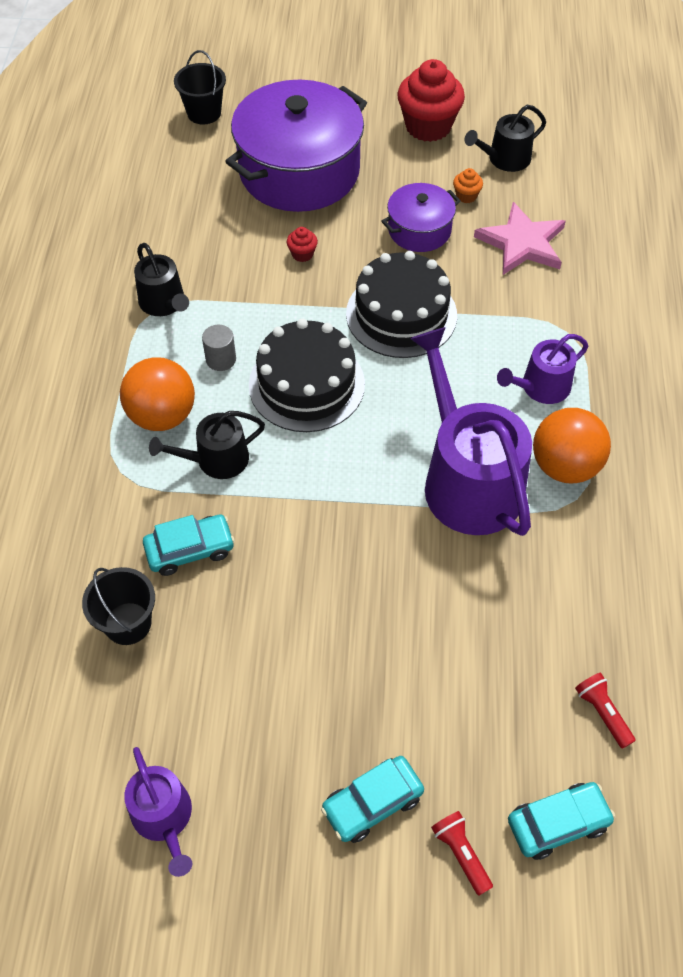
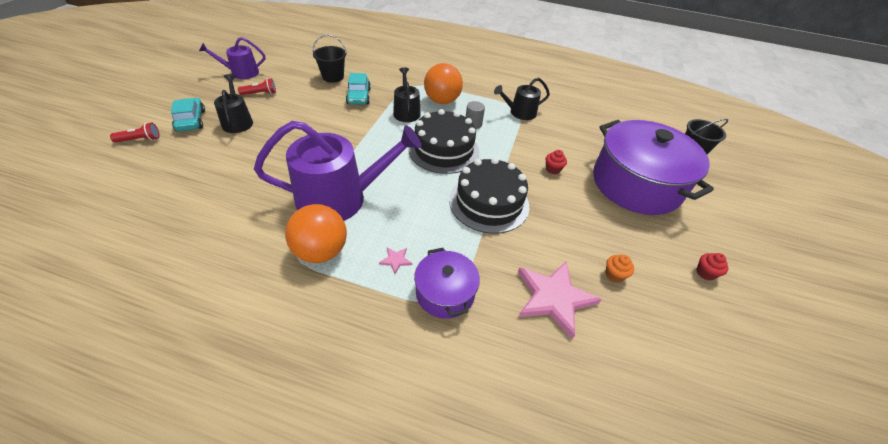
camera: 100 degrees right, 10 degrees down
(419, 230) = (573, 233): purple pot -> purple pot (445, 293)
(428, 126) = (705, 273): red cupcake -> red cupcake, size x0.43
(504, 159) = (668, 320): black watering can -> black watering can (237, 121)
(540, 387) = (396, 260): purple watering can -> pink star
(558, 823) = (114, 174): turquoise car -> none
(602, 713) = (146, 211): red flashlight -> red flashlight (260, 93)

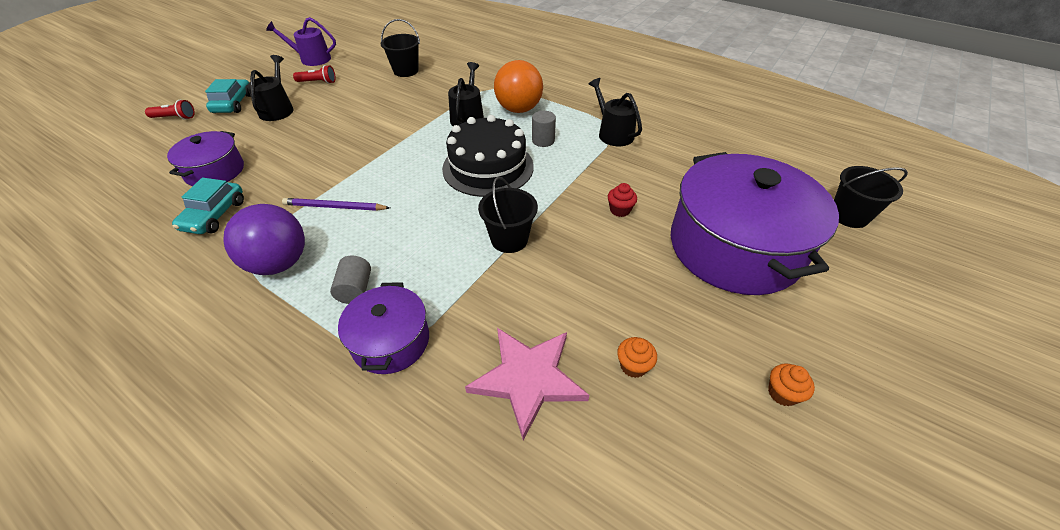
camera: 20 degrees right, 0 degrees up
(213, 183) = (215, 171): none -> purple pot
(321, 251) = (279, 263): orange ball -> purple ball
(340, 198) = (335, 207): purple watering can -> purple pencil
(358, 96) = (422, 95): turquoise car -> turquoise car (214, 215)
(396, 260) = (355, 289): pink star -> grey cylinder
(489, 203) = (509, 239): black cake -> black bucket
(519, 113) = (613, 133): black watering can -> black watering can turned 60 degrees clockwise
(705, 273) = (782, 393): red cupcake -> orange cupcake

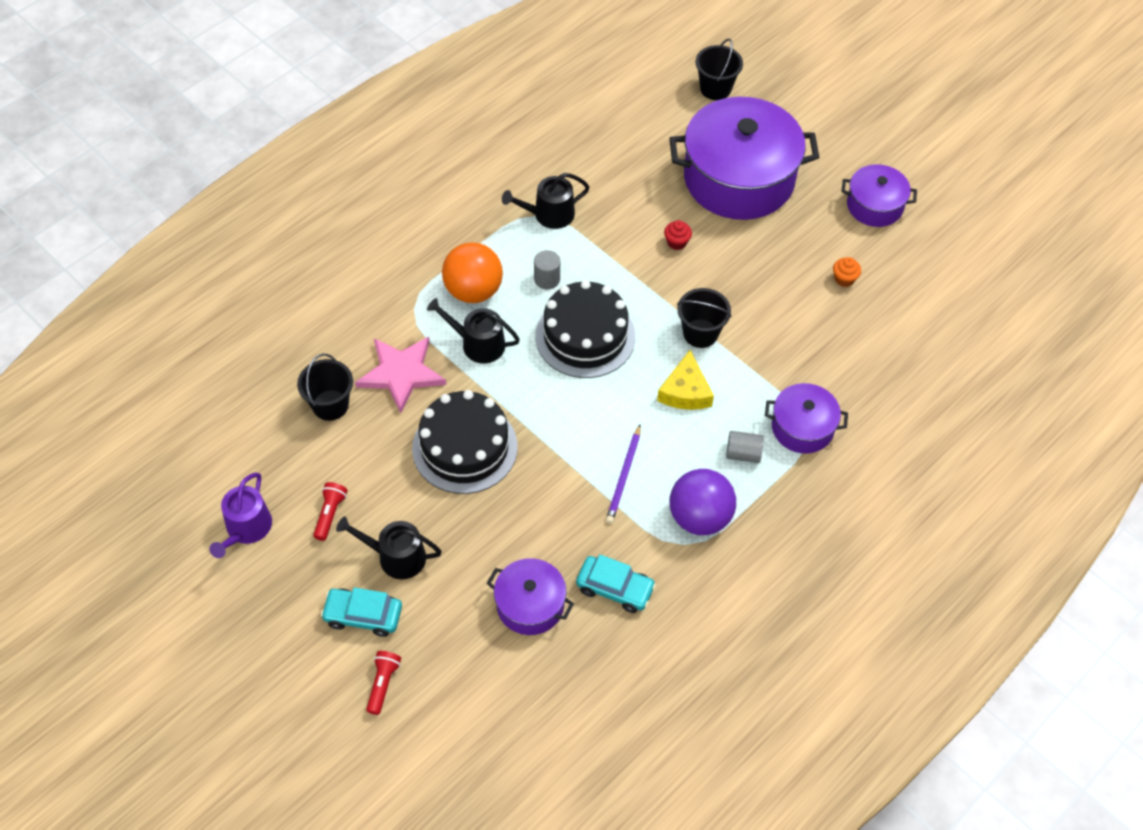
camera: 80 degrees left, 10 degrees up
(369, 124) = (464, 447): none -> black cake
(434, 236) = (685, 391): none -> yellow cheese
(528, 379) = (847, 343): pink star -> pink star (401, 374)
(782, 393) = (874, 206): orange cupcake -> purple pot

